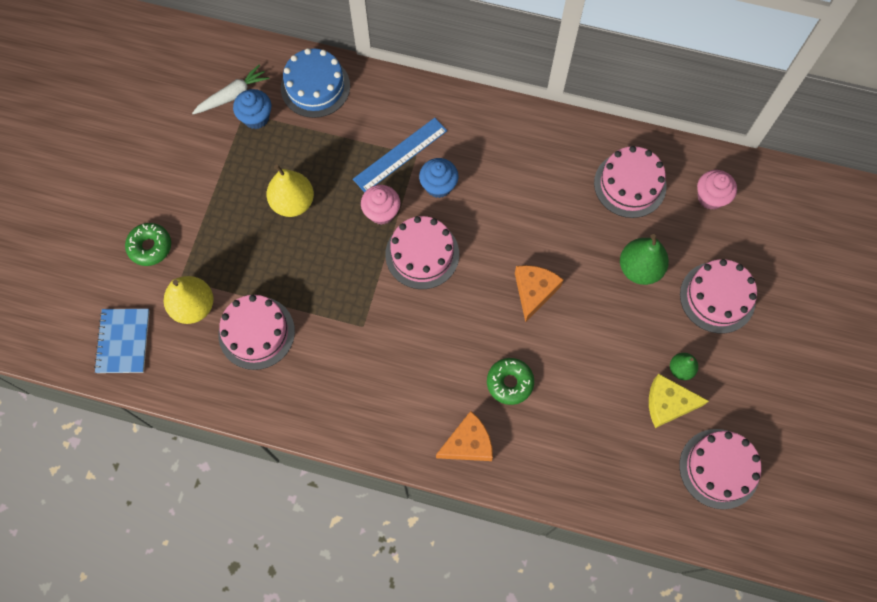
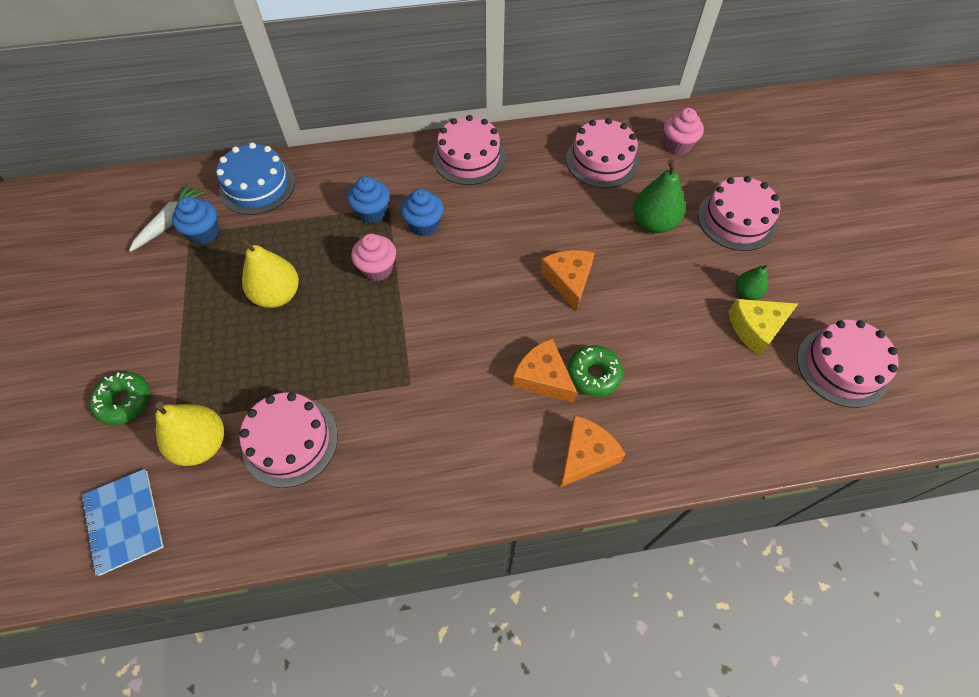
camera: 25 degrees left, 10 degrees down
(400, 155) = (372, 213): blue ruler -> blue cupcake
(422, 254) = (438, 290): pink cake -> pink cake (469, 157)
(468, 367) = (543, 377): none -> orange cheese

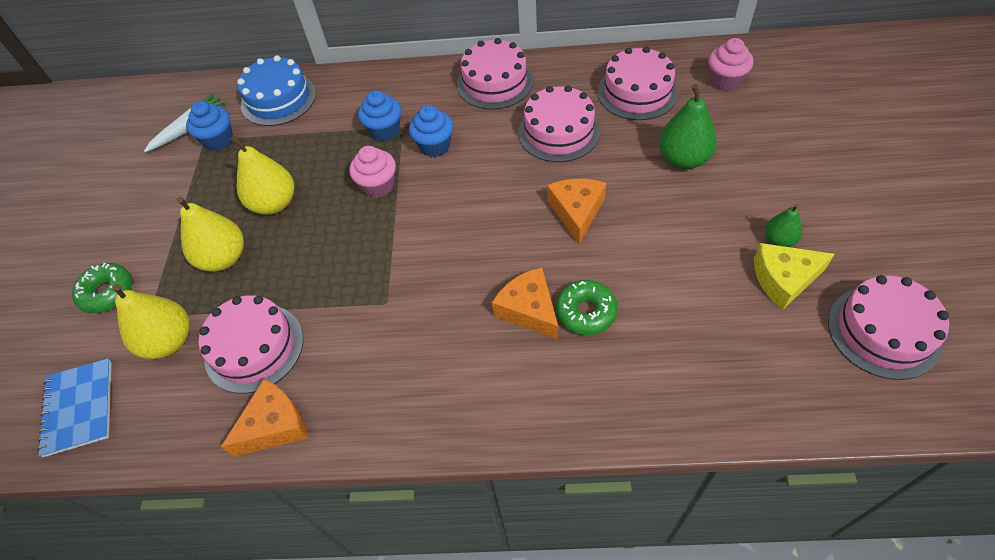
camera: 15 degrees right, 5 degrees down
(238, 355) = (223, 258): none -> yellow pear
(585, 455) = (560, 397): orange cheese -> orange cheese (275, 425)
(736, 220) = (780, 161): pink cake -> pink cake (559, 132)

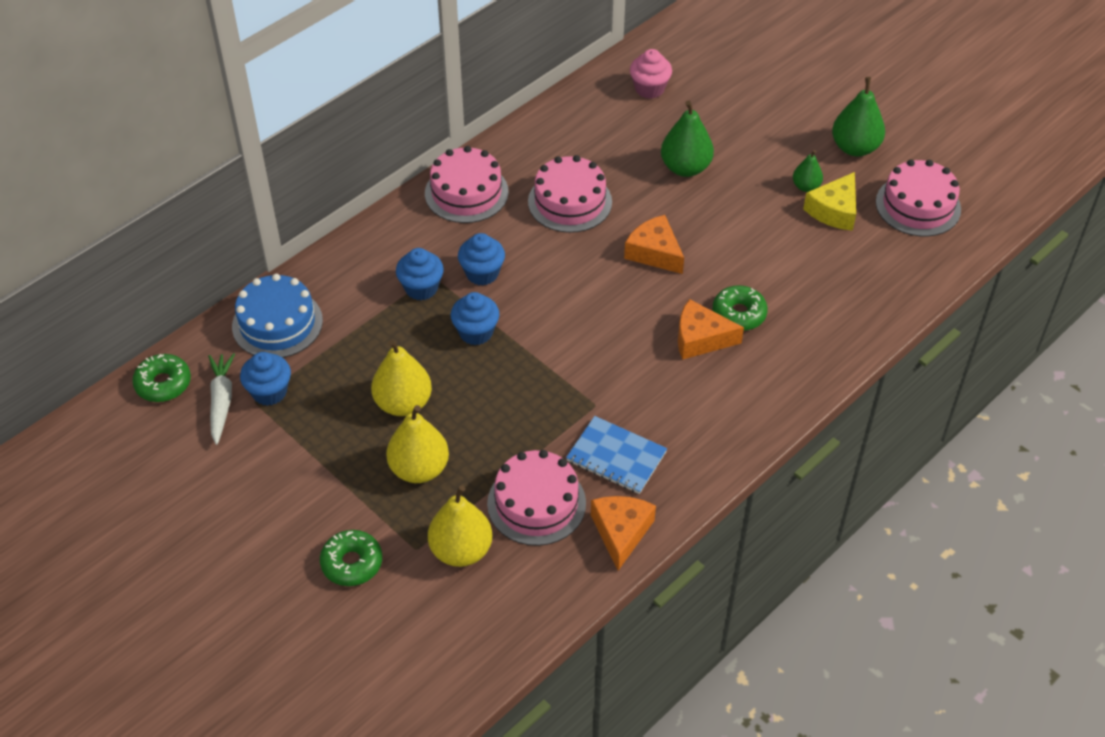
camera: 50 degrees left, 5 degrees down
(79, 408) = (454, 641): blue notebook -> blue notebook (616, 457)
(179, 96) = (163, 384): none -> green donut
(378, 186) = (476, 332): pink cupcake -> blue cupcake
(637, 92) = (593, 135): pink cake -> none
(871, 234) = (855, 148): none -> green pear

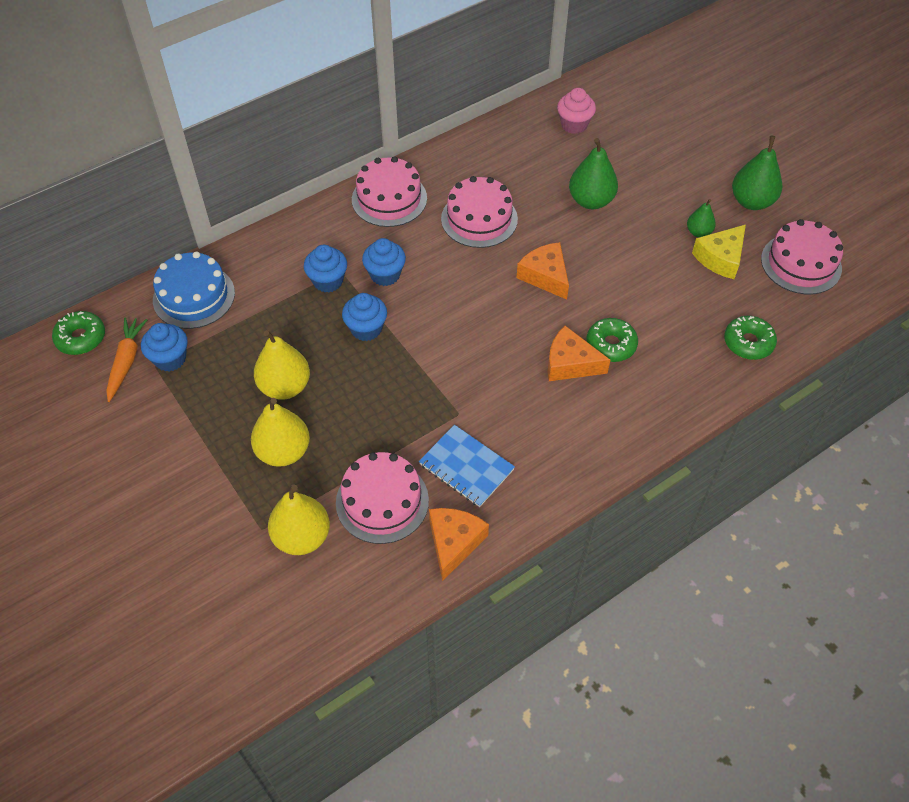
camera: 10 degrees right, 5 degrees up
(221, 401) = (126, 362): white carrot -> orange carrot
(352, 563) = (200, 533): green donut -> green donut (748, 342)

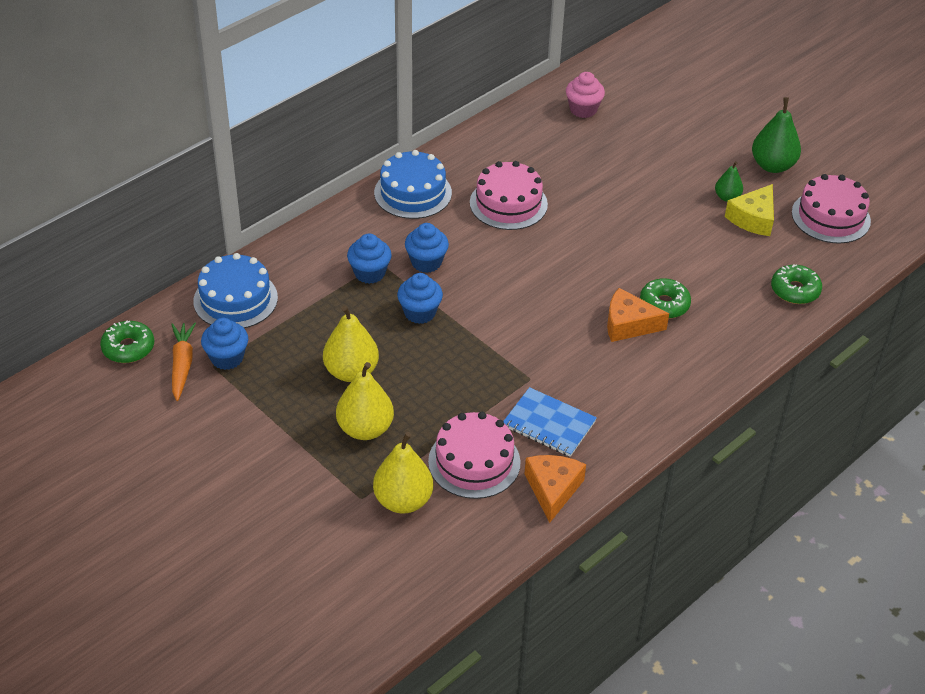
camera: 10 degrees left, 10 degrees down
(389, 199) = (413, 193): pink cake -> blue cake
(545, 276) = (586, 249): orange cheese -> none
(591, 201) = (615, 178): green pear -> none

